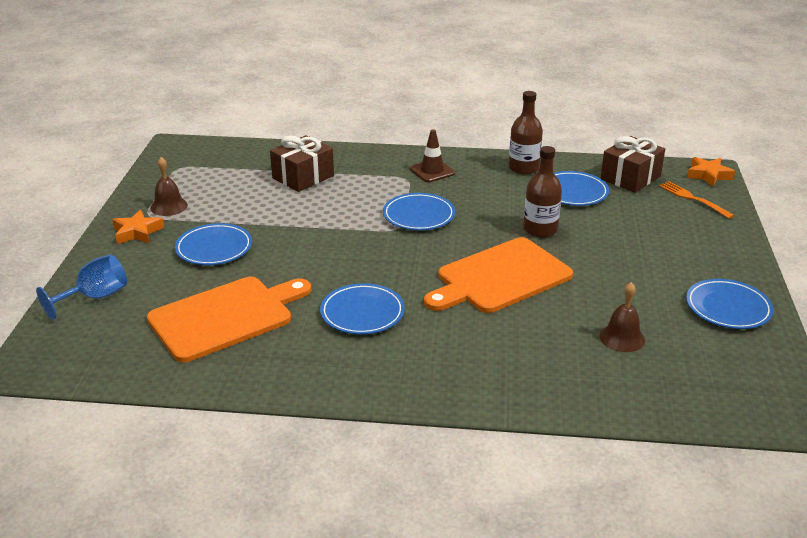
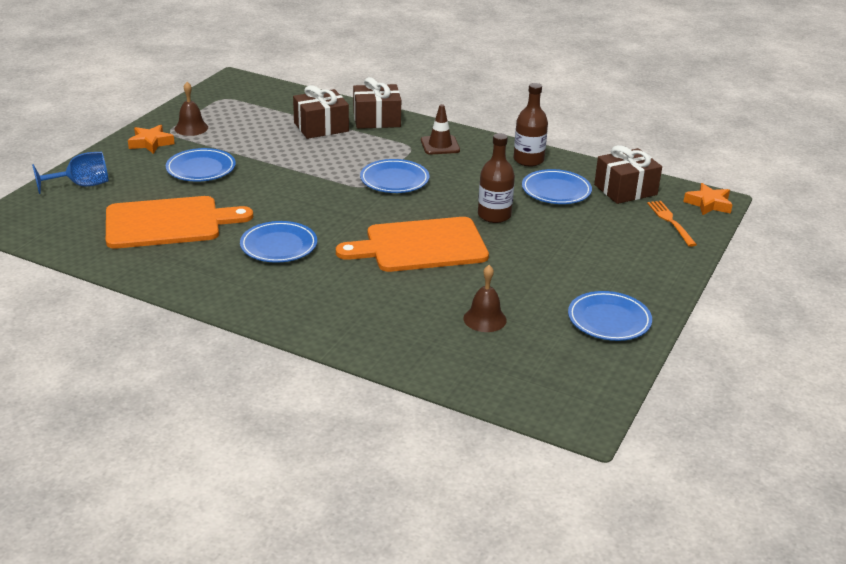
camera: 20 degrees right, 0 degrees up
(351, 158) = (376, 119): none -> brown gift

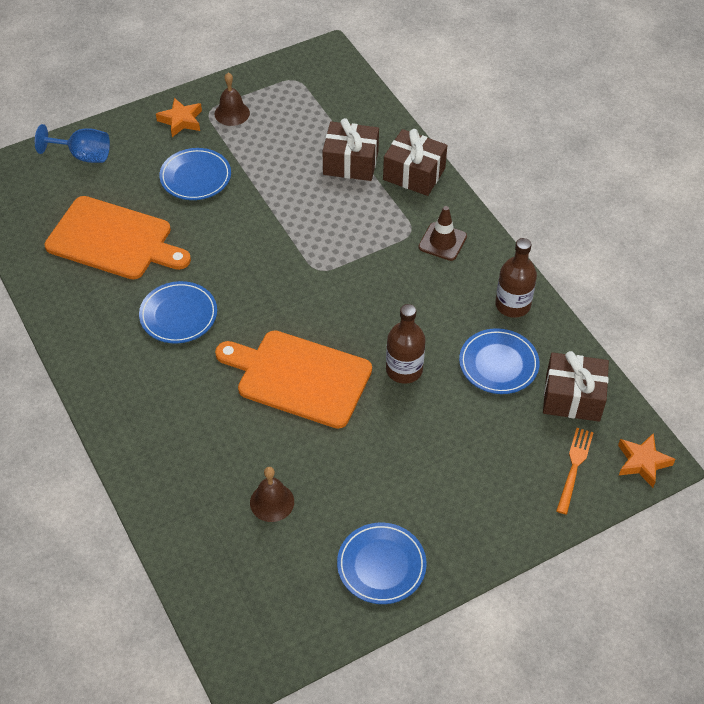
camera: 35 degrees right, 20 degrees up
(394, 180) = (354, 273): blue plate -> none

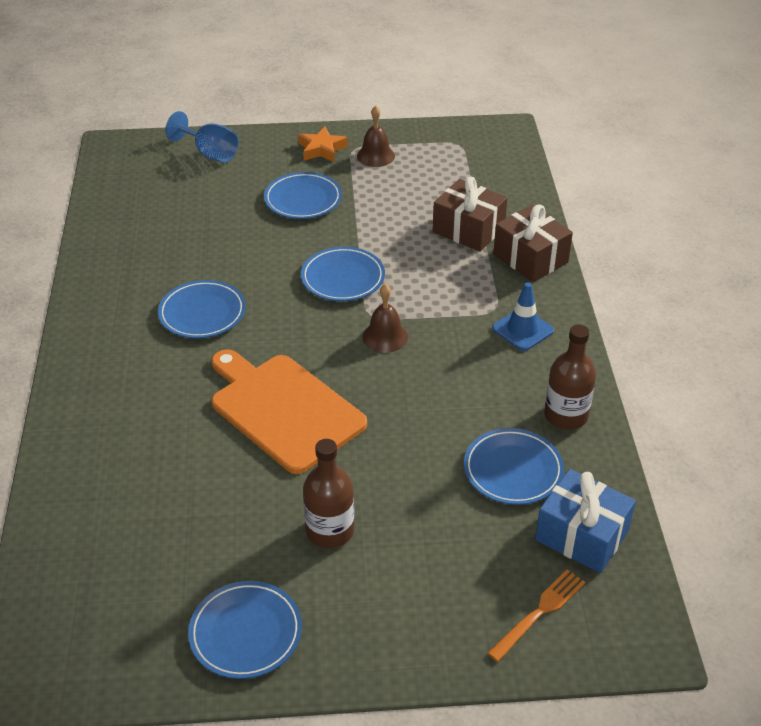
camera: 25 degrees right, 10 degrees down
(114, 240) = (187, 230): orange cutting board -> none
(272, 502) = (173, 521): brown bell -> brown bell (385, 337)
(275, 242) = (343, 278): none -> blue plate
(404, 370) = (401, 440): brown bottle -> brown bottle (330, 531)
(442, 242) = (522, 330): brown traffic cone -> blue traffic cone
(572, 397) = (581, 535): brown gift -> blue gift
(642, 462) = (630, 639): orange star -> none

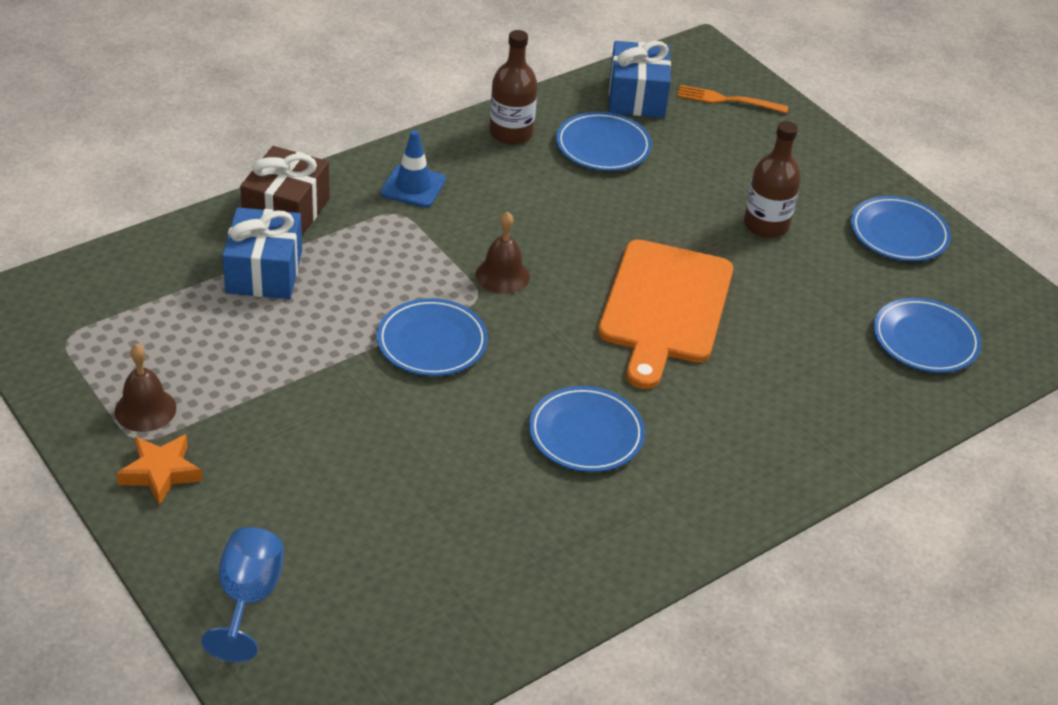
camera: 125 degrees left, 0 degrees up
(303, 199) = (299, 441): blue plate -> blue plate (925, 340)
(468, 230) = (264, 272): brown gift -> blue gift

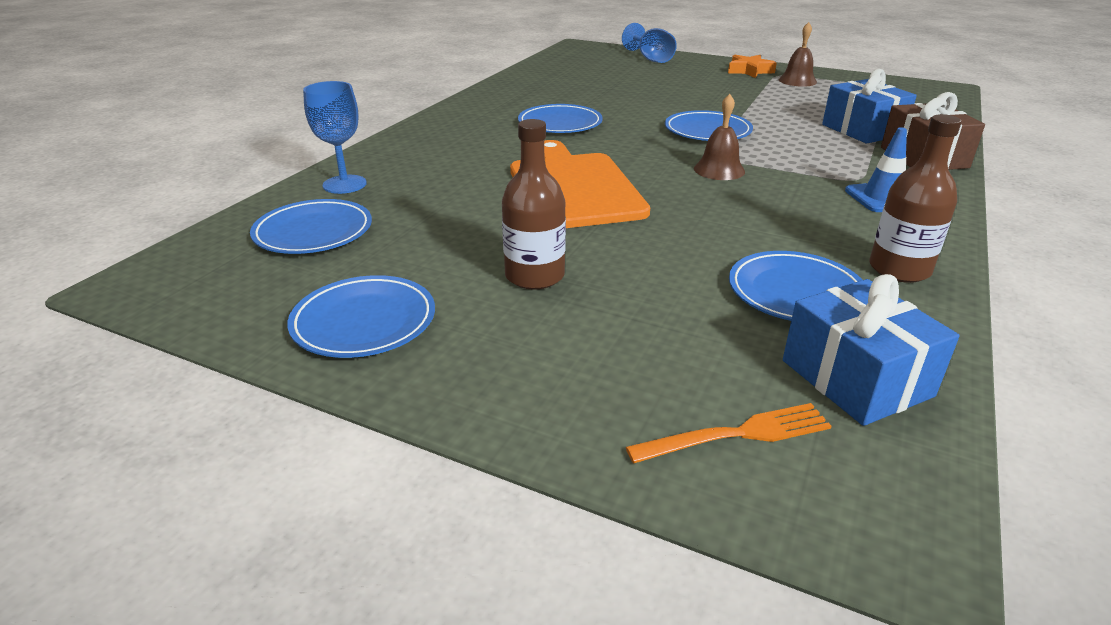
camera: 155 degrees right, 10 degrees down
(886, 405) = (344, 184): none -> blue goblet

